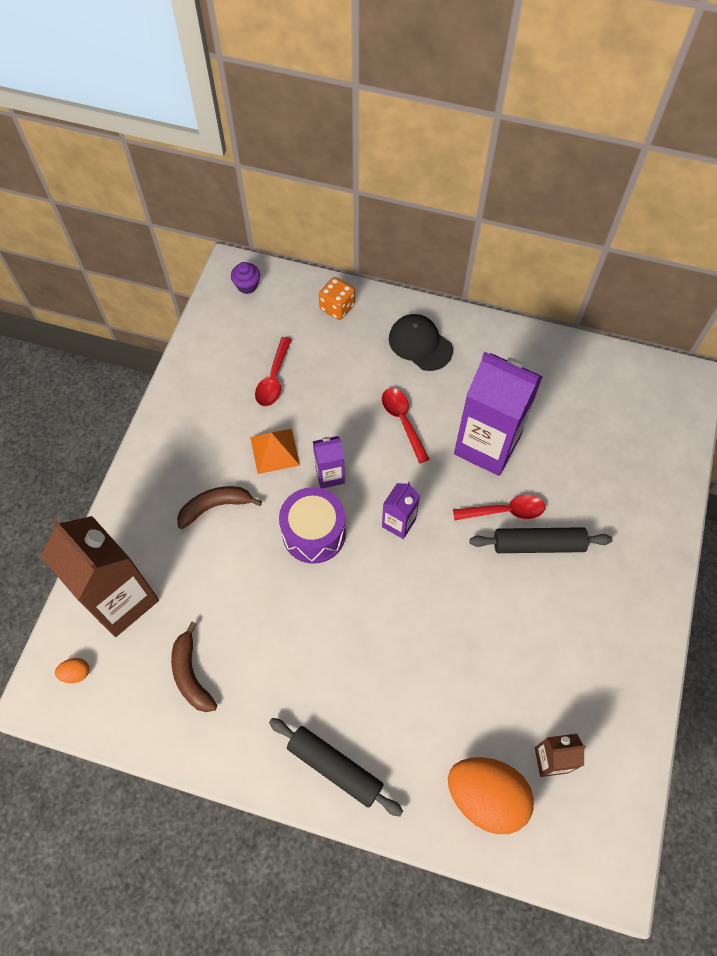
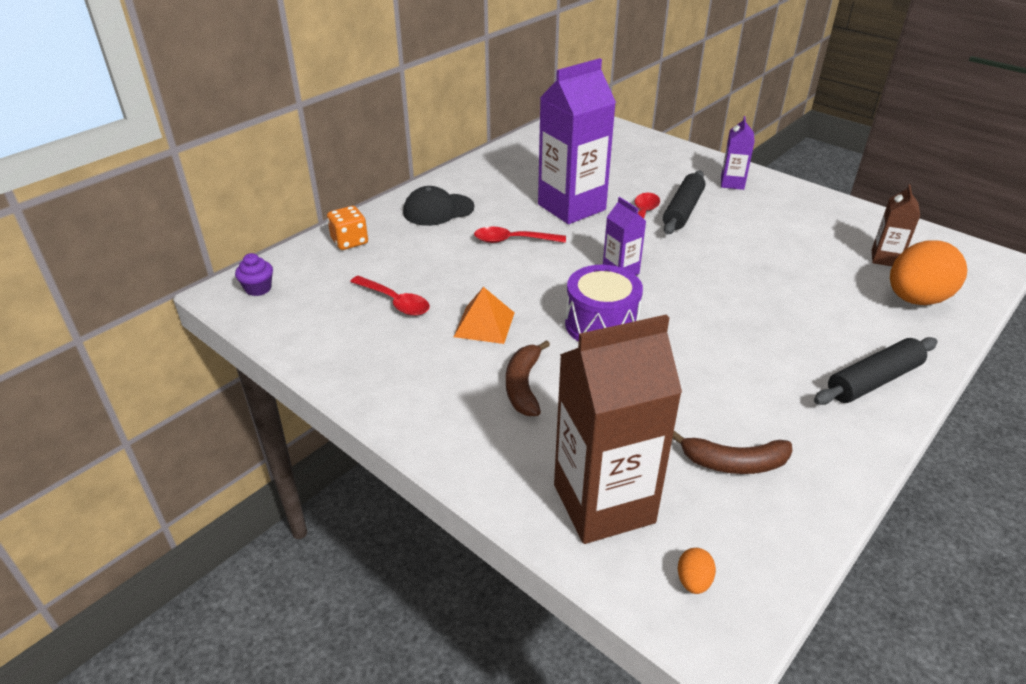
camera: 65 degrees left, 25 degrees down
(330, 475) = (540, 297): purple carton -> purple carton (732, 183)

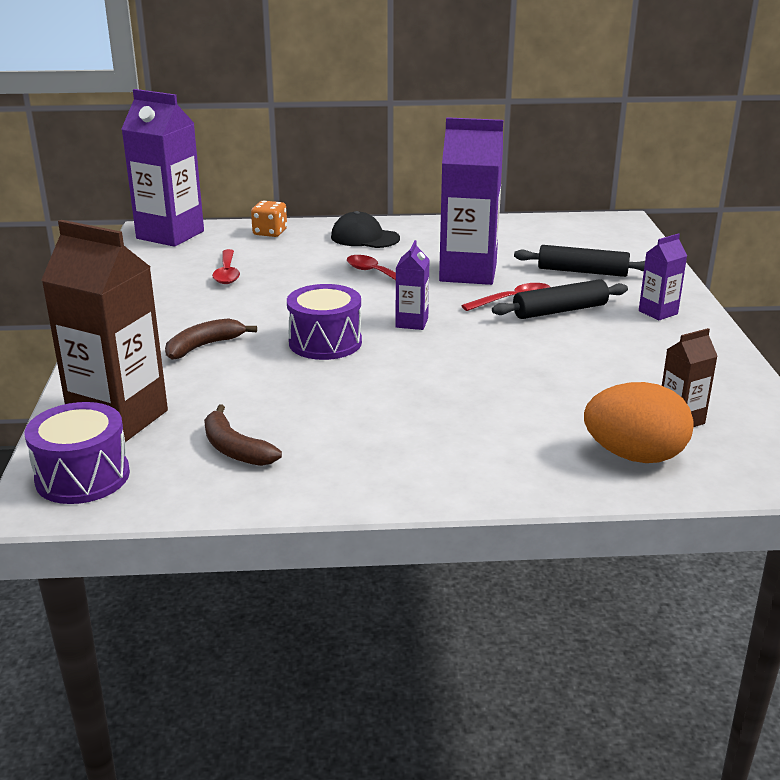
camera: 45 degrees right, 10 degrees down
(258, 288) = (170, 235): purple cupcake -> purple carton
(484, 324) = (252, 307): orange pyramid -> none
(693, 581) = (82, 477): orange egg -> purple drum
(873, 381) = (450, 473): black rolling pin -> black rolling pin (582, 272)

